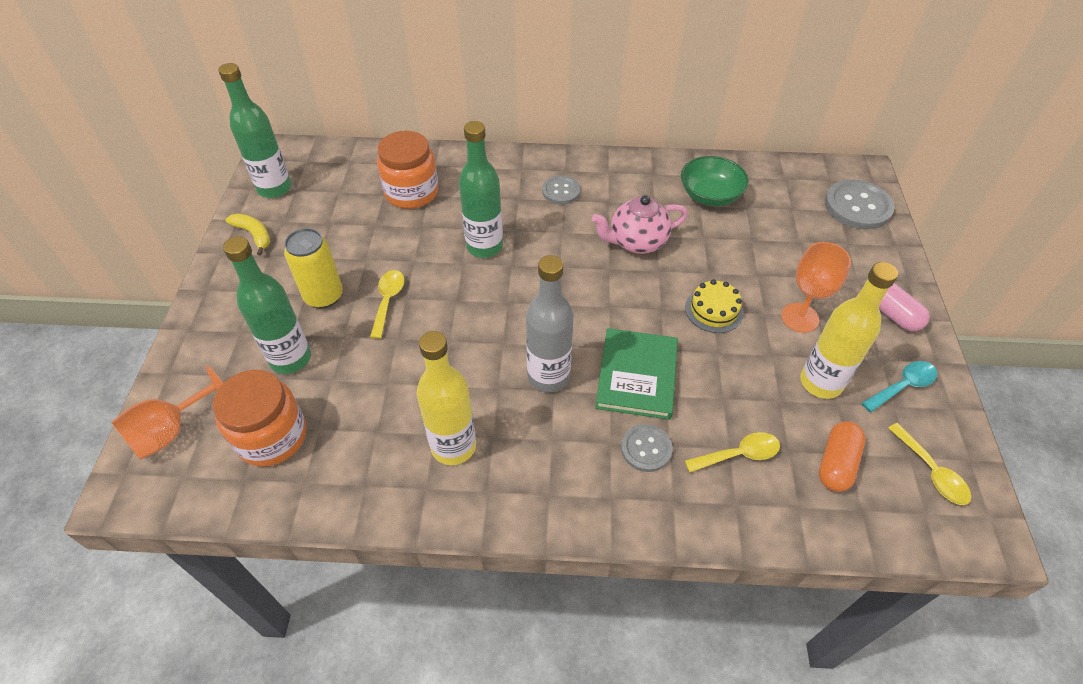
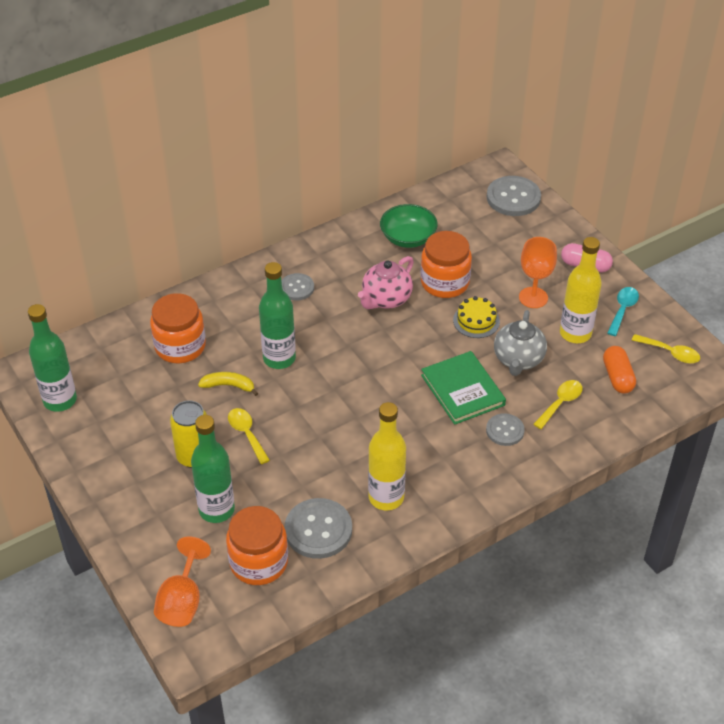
camera: 35 degrees left, 5 degrees down
(254, 235) = (86, 444): yellow banana -> yellow banana (229, 386)
(357, 439) = (318, 530): none -> grey button
(548, 376) = (407, 421): grey bottle -> none
(712, 255) = (444, 282): none -> orange jar
(727, 376) = (518, 360): none -> grey teapot

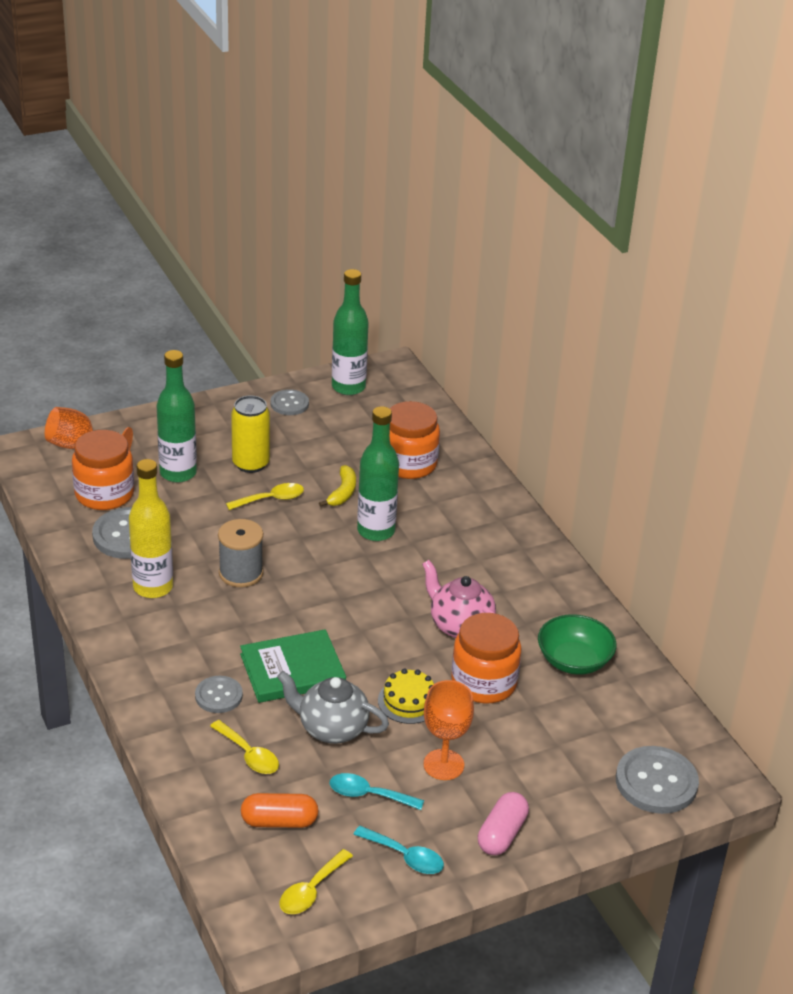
camera: 95 degrees right, 10 degrees down
(297, 288) = (490, 555): grey button -> grey button (289, 404)
(353, 439) = (241, 573): none -> grey spool
(575, 333) = (368, 795): yellow bottle -> turquoise spoon

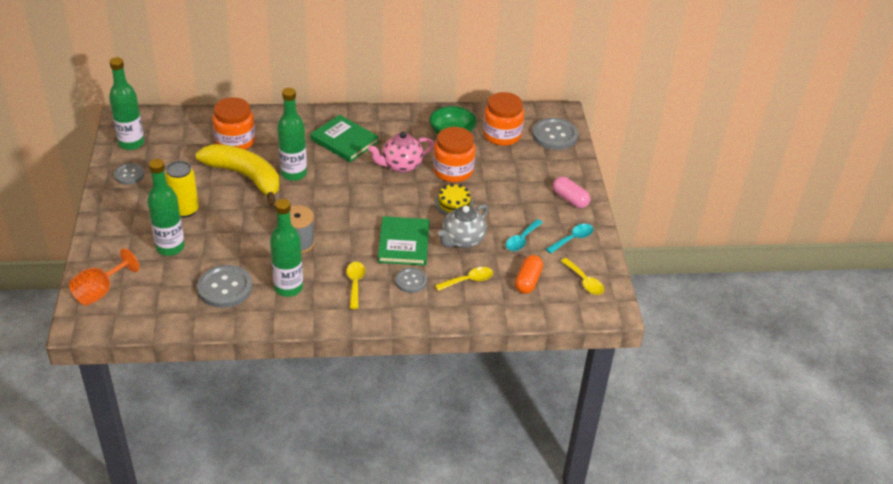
camera: 70 degrees left, 5 degrees up
(104, 494) = (168, 290): orange jar -> orange jar (502, 135)
(153, 587) = (288, 288): yellow bottle -> green bottle
(271, 499) = (231, 210): yellow spoon -> yellow spoon (355, 283)
(342, 492) = (245, 177): yellow banana -> yellow banana, size x2.29
(443, 765) = (510, 205): orange goblet -> none
(477, 558) = (344, 141): none -> green book

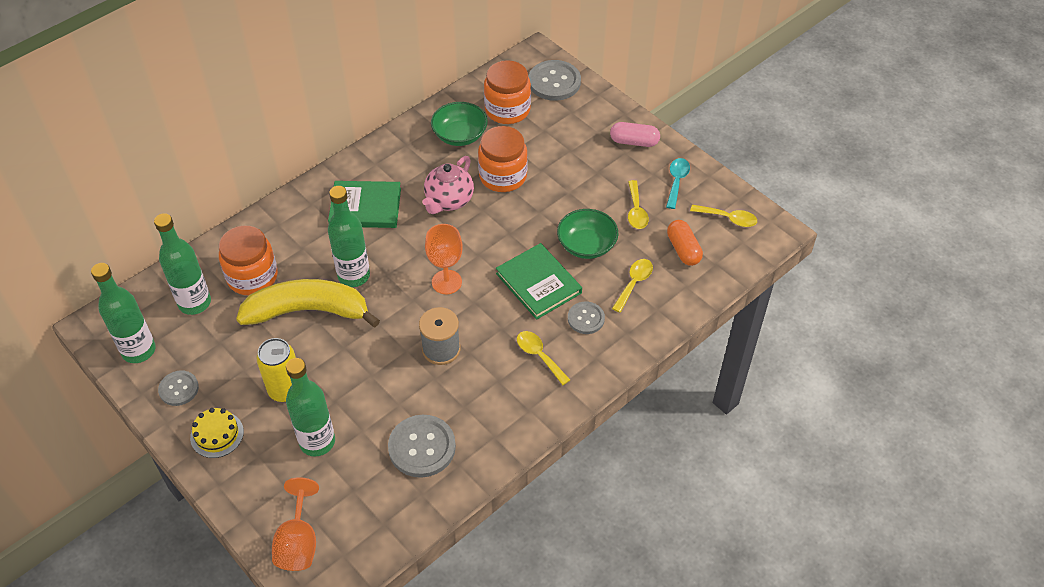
camera: 35 degrees left, 10 degrees up
(288, 288) = (483, 404): green bottle -> green bottle (194, 303)
(346, 209) = (446, 282): none -> orange goblet
(454, 203) = (539, 211): yellow cake -> yellow cake (217, 434)
(462, 240) = (586, 245): grey teapot -> green bowl
(521, 240) = (636, 211): turquoise spoon -> yellow spoon

